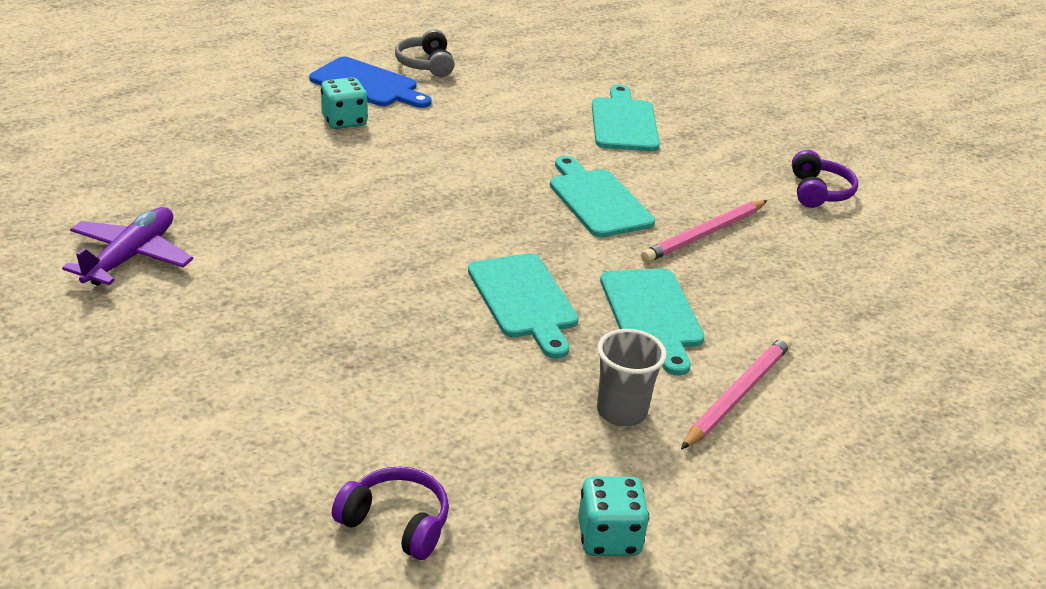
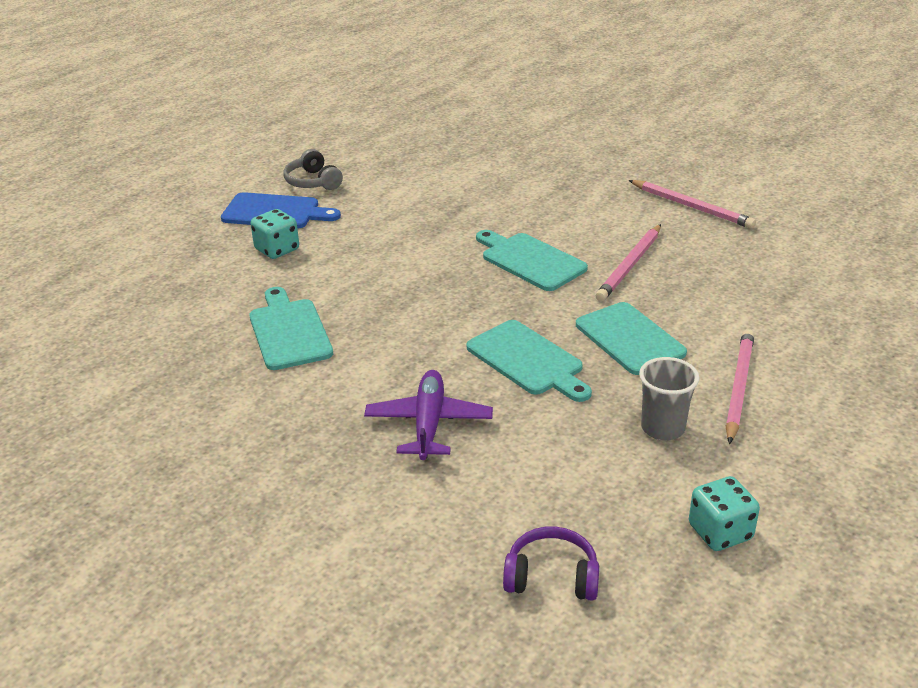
camera: 15 degrees left, 0 degrees up
(131, 257) = (172, 422): purple plane -> purple plane (428, 423)
(623, 122) = (507, 190): turquoise cutting board -> turquoise cutting board (289, 331)
(818, 192) = (691, 207): purple headphones -> pink pencil

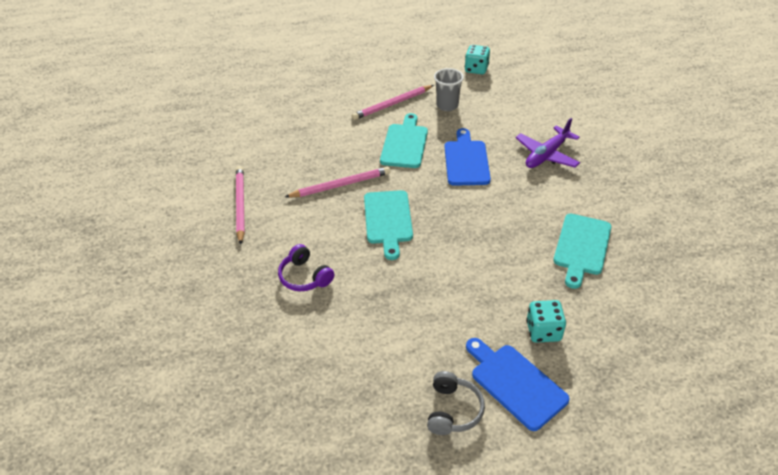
camera: 140 degrees left, 10 degrees up
(528, 360) = (466, 161): turquoise cutting board -> blue cutting board
(551, 577) = (552, 84): purple headphones -> purple headphones (305, 277)

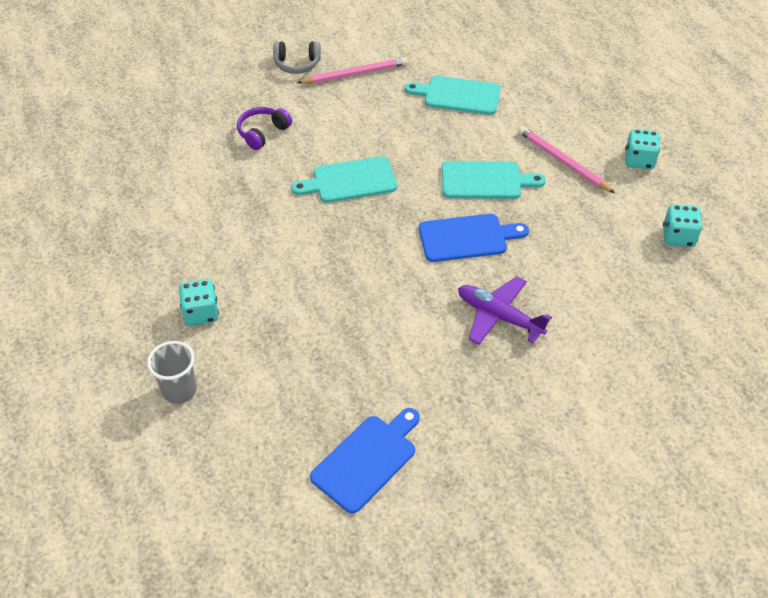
camera: 80 degrees right, 5 degrees up
(340, 185) = (399, 138): pink pencil -> none
(399, 72) = (639, 160): none -> turquoise dice
(447, 105) = (578, 212): grey cup -> grey cup (179, 390)
(453, 410) = (109, 249): grey headphones -> grey headphones (297, 64)
(515, 383) = (137, 292): blue cutting board -> blue cutting board (367, 460)
(582, 247) = (329, 349): turquoise cutting board -> turquoise cutting board (458, 95)

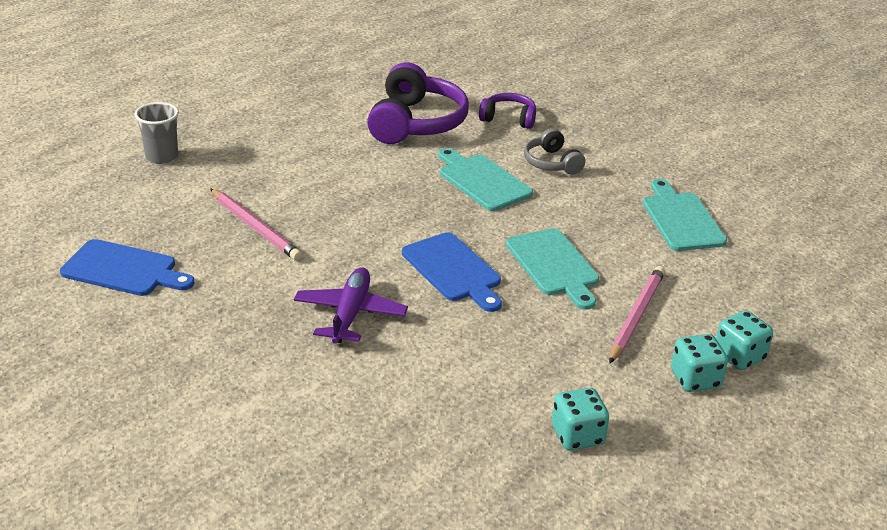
camera: 65 degrees right, 15 degrees down
(201, 313) = (254, 145): turquoise dice -> turquoise dice (739, 356)
(233, 191) = (416, 123): none -> purple headphones
(297, 64) = (629, 113): grey headphones -> grey headphones (552, 163)
(355, 74) = (648, 148): pink pencil -> pink pencil (255, 227)

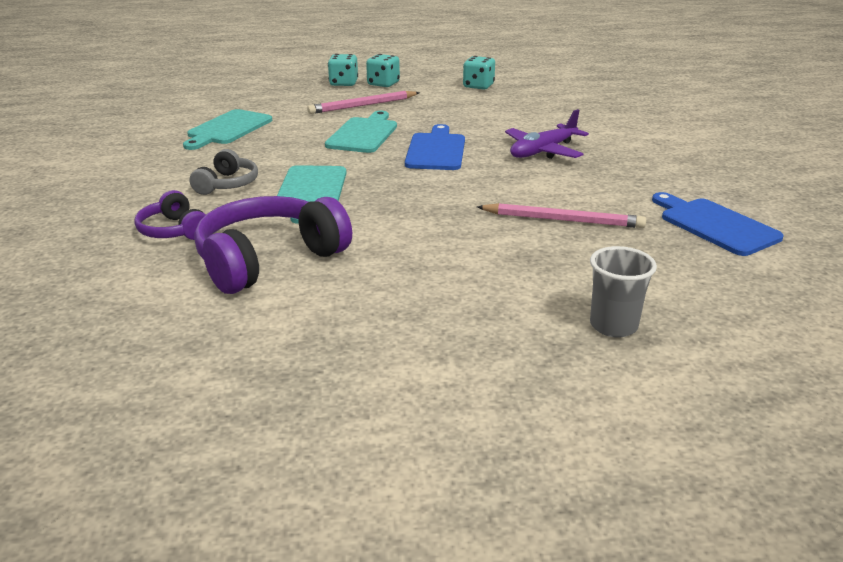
camera: 140 degrees left, 5 degrees down
(255, 227) = (562, 220): pink pencil -> pink pencil turned 105 degrees clockwise

